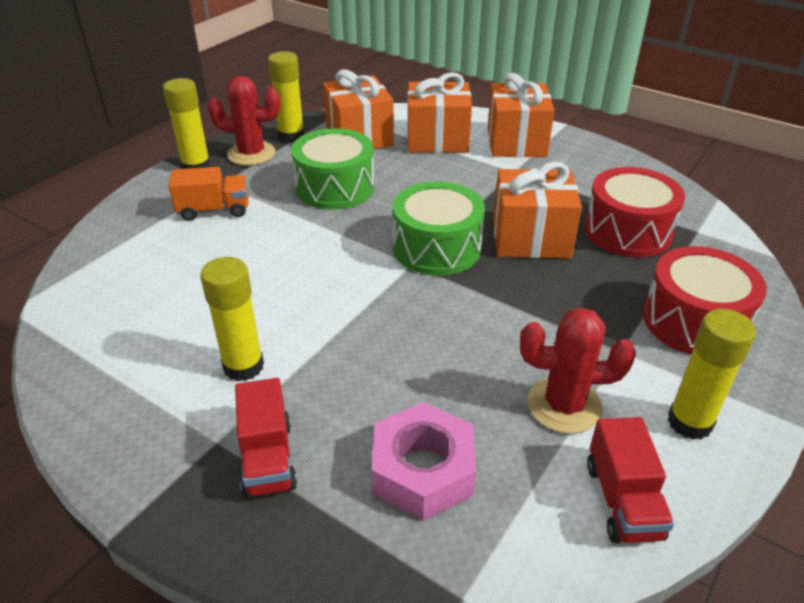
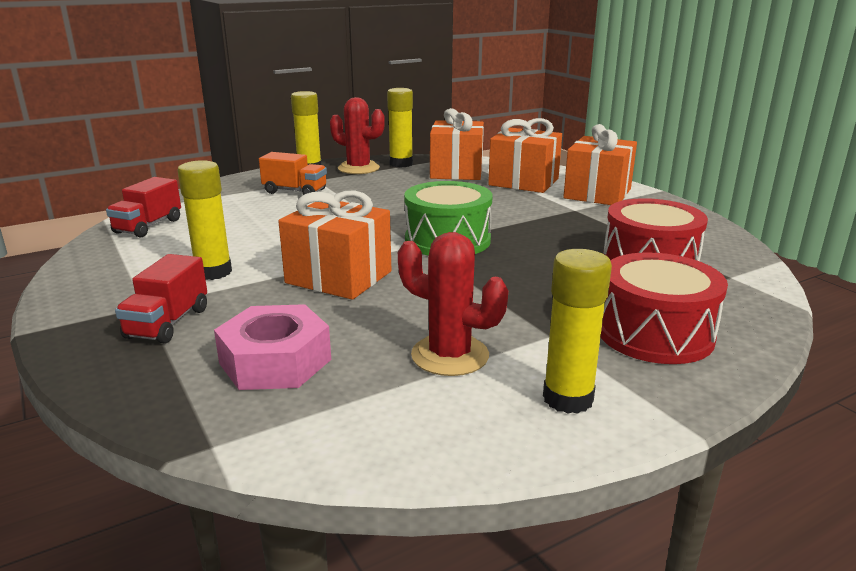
camera: 25 degrees right, 15 degrees down
(335, 187) = (402, 194): green drum -> none
(531, 238) = (543, 250): orange gift -> orange gift (339, 277)
(623, 501) = (433, 431): red truck -> red truck (148, 226)

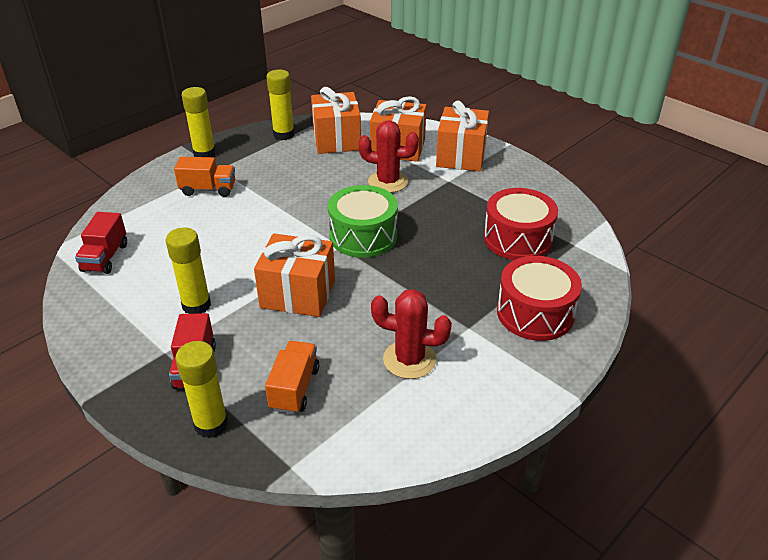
camera: 15 degrees left, 15 degrees up
(275, 361) = (294, 388): pink nut -> orange truck
(358, 168) = (249, 147): red cactus -> red cactus (388, 182)
(568, 398) = (495, 382): yellow glue stick -> yellow glue stick (211, 424)

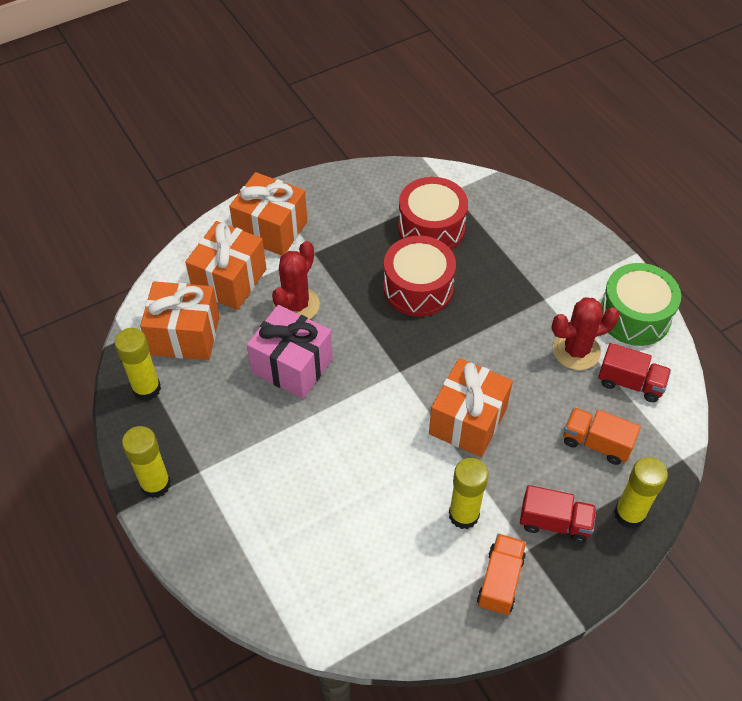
camera: 75 degrees left, 15 degrees up
(105, 258) = (353, 608): red truck -> red truck (630, 383)
(208, 189) = (244, 486): orange truck -> orange truck (500, 581)
(326, 190) = (292, 366): none -> pink gift
(363, 236) = (389, 348): green drum -> green drum (634, 316)
(409, 359) = (576, 351): red cactus -> red cactus turned 45 degrees clockwise
(535, 313) = (537, 248): red drum -> red drum (418, 288)

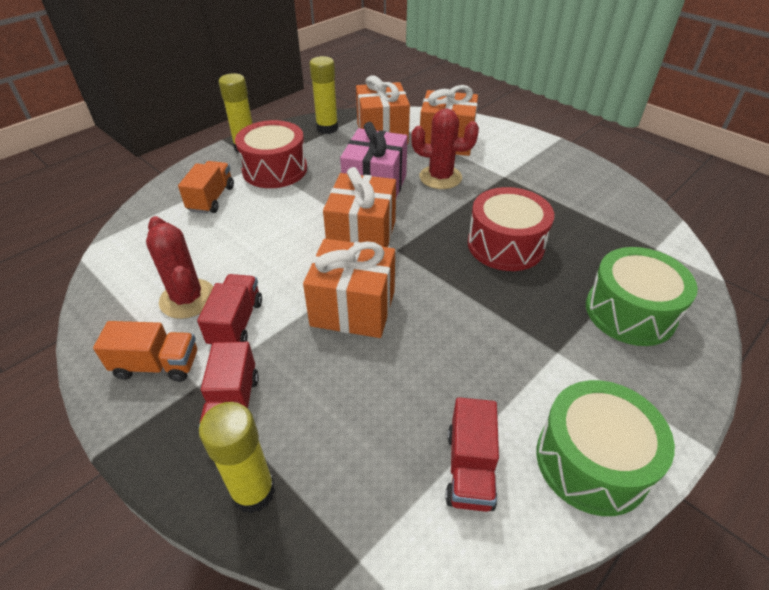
camera: 75 degrees right, 10 degrees down
(271, 229) = (513, 150): orange gift -> orange gift (362, 236)
(431, 228) = (591, 241): red drum -> red drum (275, 169)
(463, 515) = (236, 323): yellow glue stick -> red truck
(516, 240) = (630, 312): none -> green drum
(576, 351) = (493, 396): red cactus -> red cactus (187, 299)
(596, 443) = (356, 437): orange truck -> orange truck (211, 199)

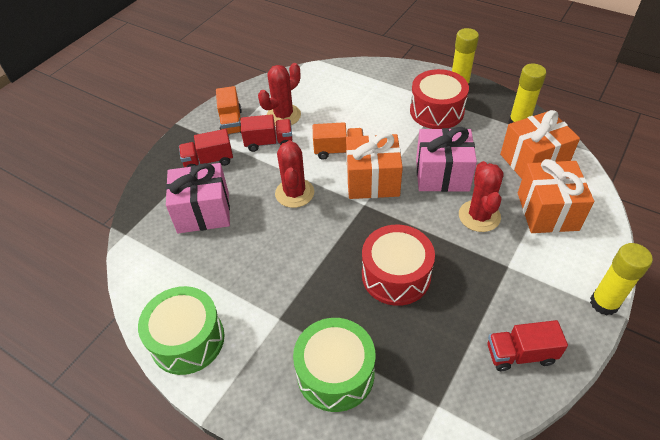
camera: 80 degrees right, 5 degrees up
(211, 199) = (384, 91): orange truck -> orange truck (338, 150)
(253, 492) = (159, 184): yellow glue stick -> yellow glue stick (604, 303)
(349, 423) = (203, 212): none -> pink gift
(353, 308) = (294, 193): orange gift -> red cactus
(470, 469) = (178, 274): red truck -> red truck (520, 354)

